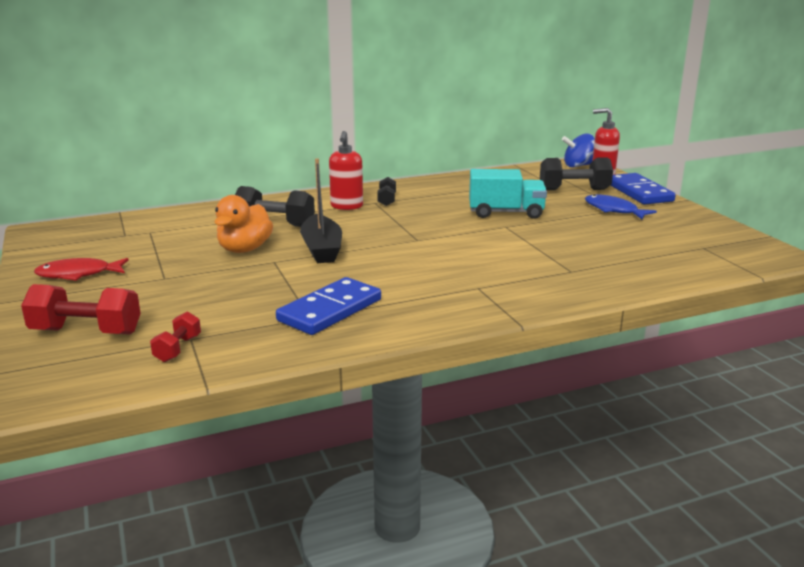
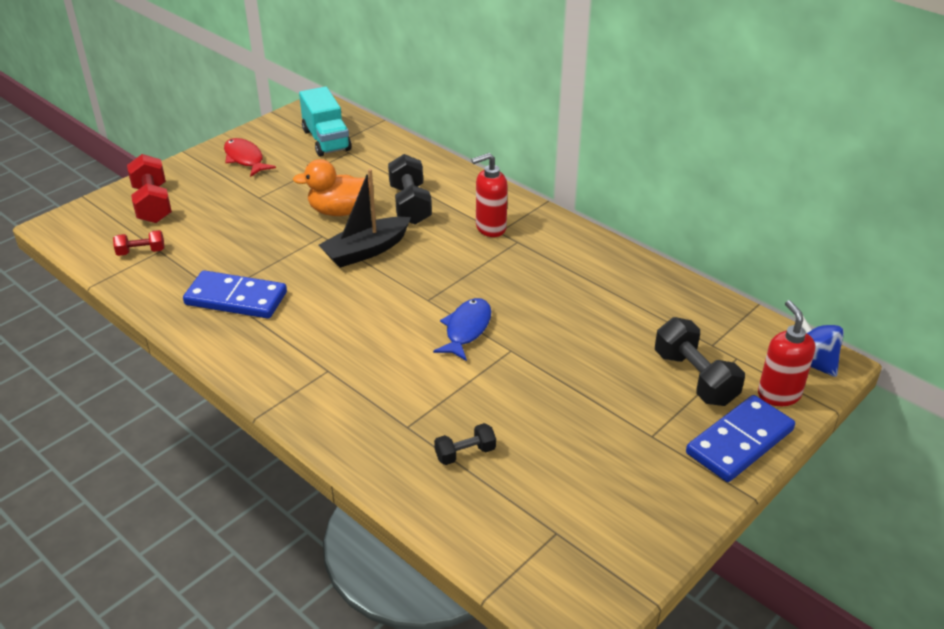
camera: 65 degrees right, 15 degrees up
(387, 200) = (530, 246): black dumbbell -> black dumbbell (465, 453)
(506, 213) = (556, 340): turquoise truck -> turquoise truck (326, 140)
(613, 210) = (639, 428): blue fish -> blue fish (466, 329)

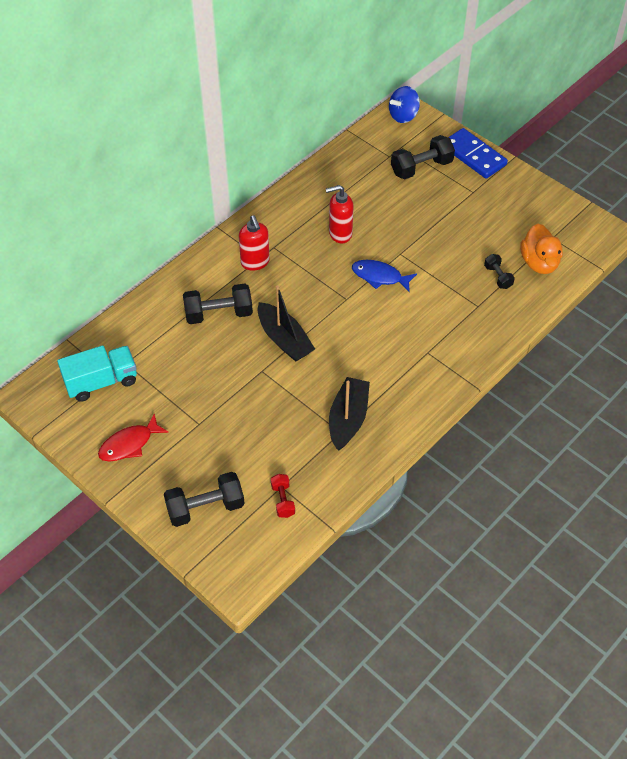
camera: 90 degrees left, 15 degrees up
(152, 204) = (205, 508): red dumbbell -> black dumbbell
(236, 299) = (348, 419): blue domino -> black boat
(339, 211) = (226, 362): orange duck -> orange duck (539, 263)
(778, 394) = (433, 134): red soap dispenser -> red soap dispenser (340, 234)

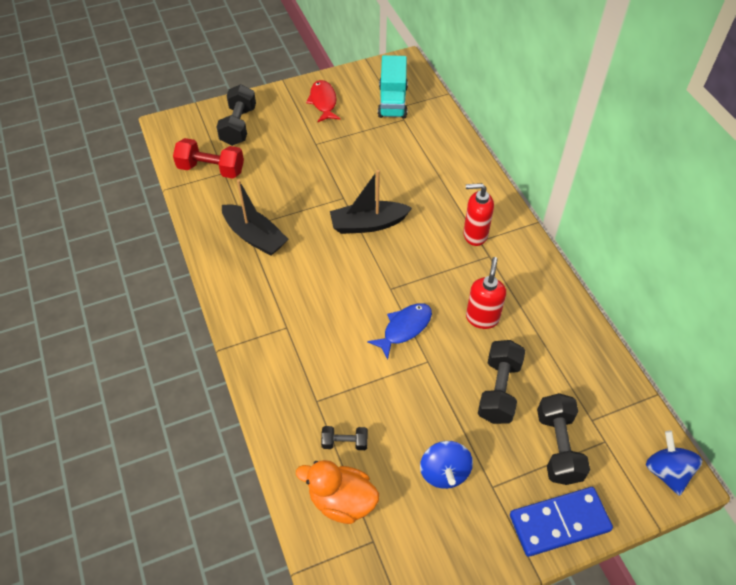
camera: 115 degrees right, 0 degrees up
(218, 314) = (424, 189): black dumbbell -> black dumbbell (499, 390)
(283, 500) = (211, 169): red dumbbell -> red dumbbell, size x1.80
(480, 218) = (444, 472): none -> blue spinning top

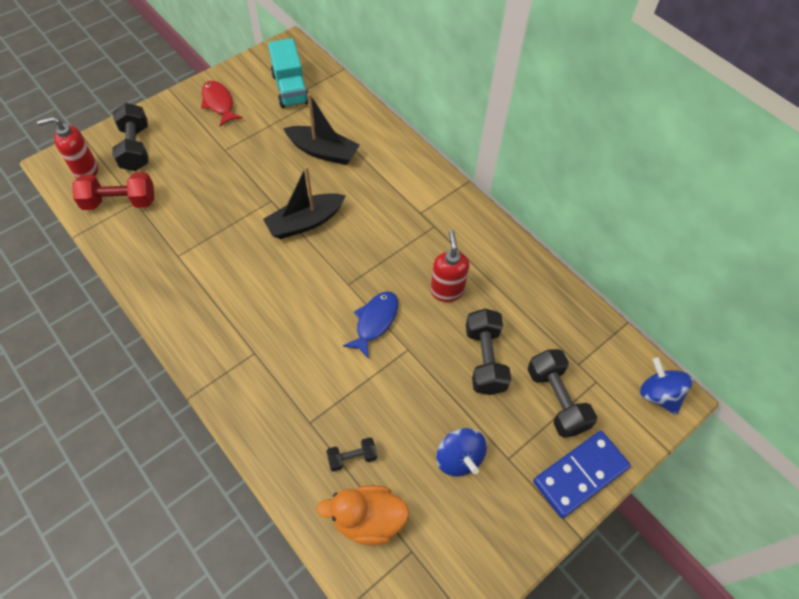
camera: 20 degrees left, 5 degrees up
(255, 236) = (190, 264): black boat -> black boat (323, 151)
(475, 235) = (413, 208): red soap dispenser -> red soap dispenser (86, 170)

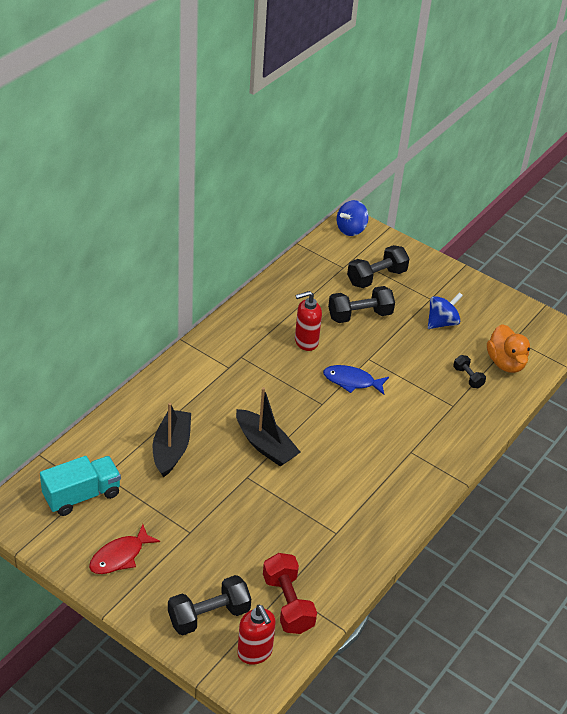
camera: 105 degrees left, 15 degrees down
(580, 474) = (425, 265): blue domino -> none

